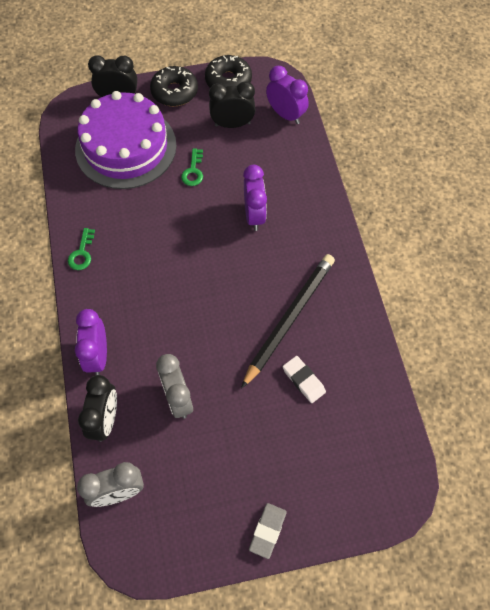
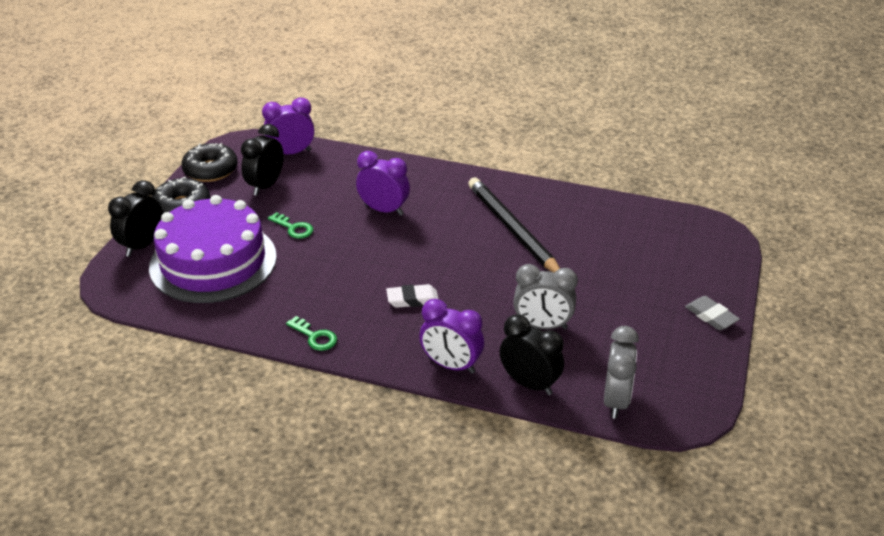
camera: 60 degrees left, 25 degrees down
(303, 380) = (580, 244): white eraser -> white eraser (412, 299)

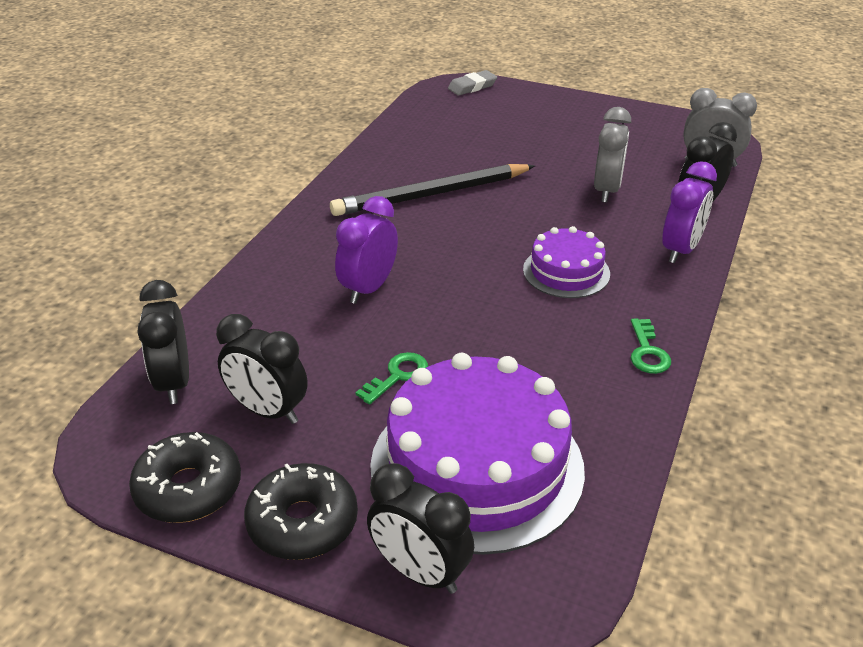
camera: 85 degrees left, 0 degrees up
(291, 153) = (174, 382): purple clock -> black clock
(315, 337) = (647, 352): green key -> green key turned 135 degrees clockwise
(412, 299) = (566, 271): white eraser -> purple cake
(711, 316) = (583, 106): grey eraser -> grey eraser (472, 86)

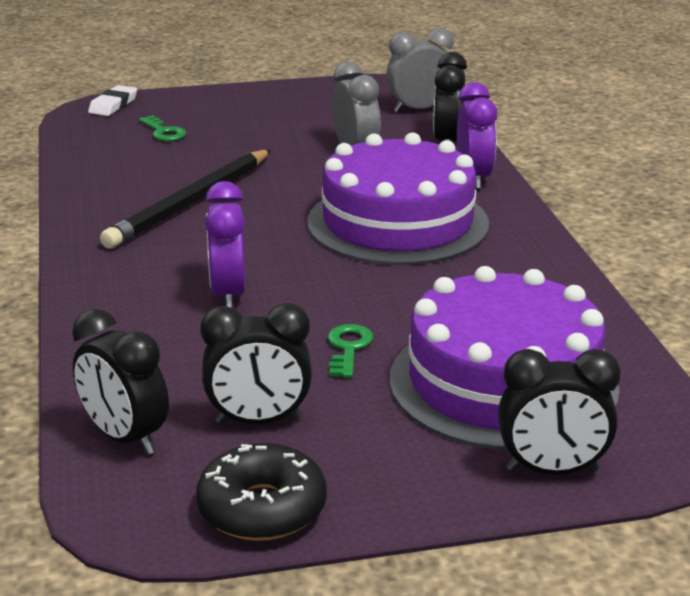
camera: 35 degrees left, 10 degrees down
(303, 522) = (407, 483): black donut -> none
(472, 86) = (113, 105): grey eraser -> white eraser
(566, 271) = (398, 223): purple cake -> purple cake, size x1.93
(647, 352) = (537, 256): green key -> green key (164, 132)

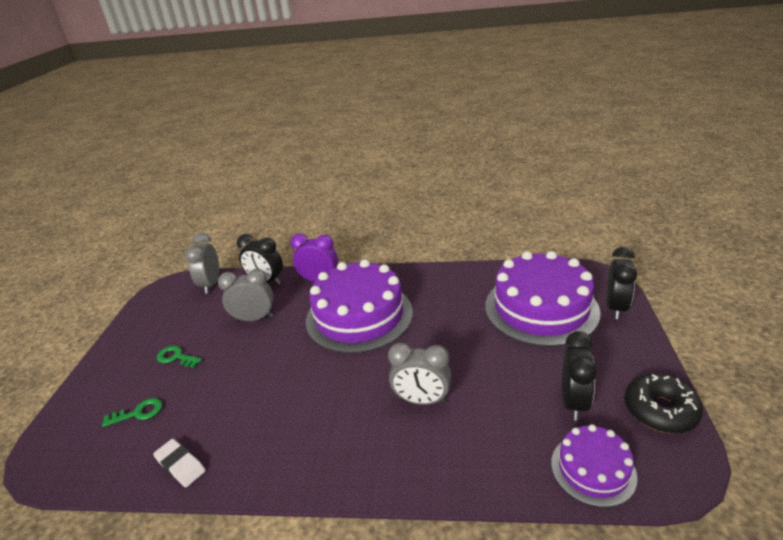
camera: 70 degrees left, 5 degrees up
(113, 105) = (50, 443): white eraser -> white eraser (180, 465)
(125, 438) = (593, 469): black clock -> purple cake
(191, 203) = (277, 407): black pencil -> none
(228, 294) = (421, 400): purple clock -> grey clock
(348, 348) = (499, 356): green key -> green key (176, 357)

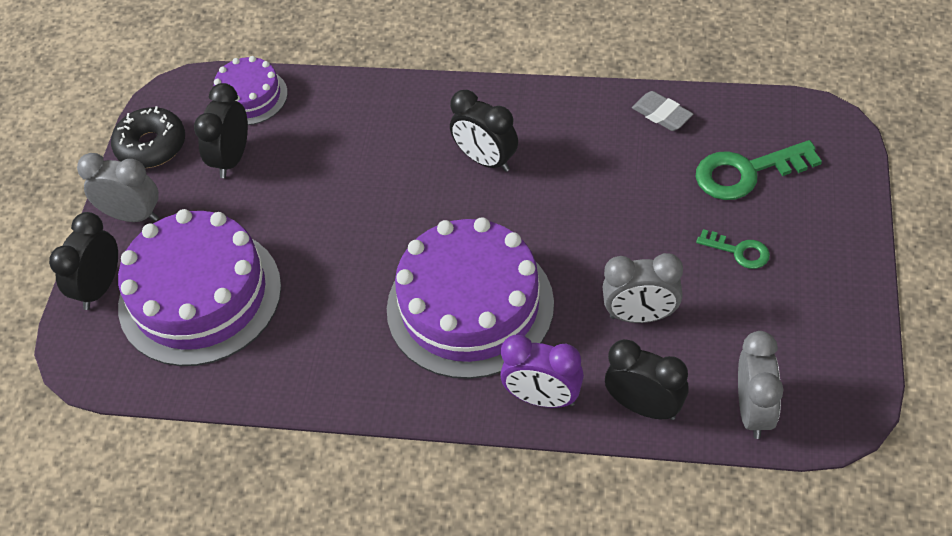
camera: 175 degrees left, 20 degrees up
(138, 413) = (746, 173): green key -> green key, size x1.80
(180, 465) = (662, 114): white eraser -> grey eraser
(345, 412) = (486, 160): none -> black clock
(421, 400) = (397, 170): grey clock -> grey clock (133, 215)

